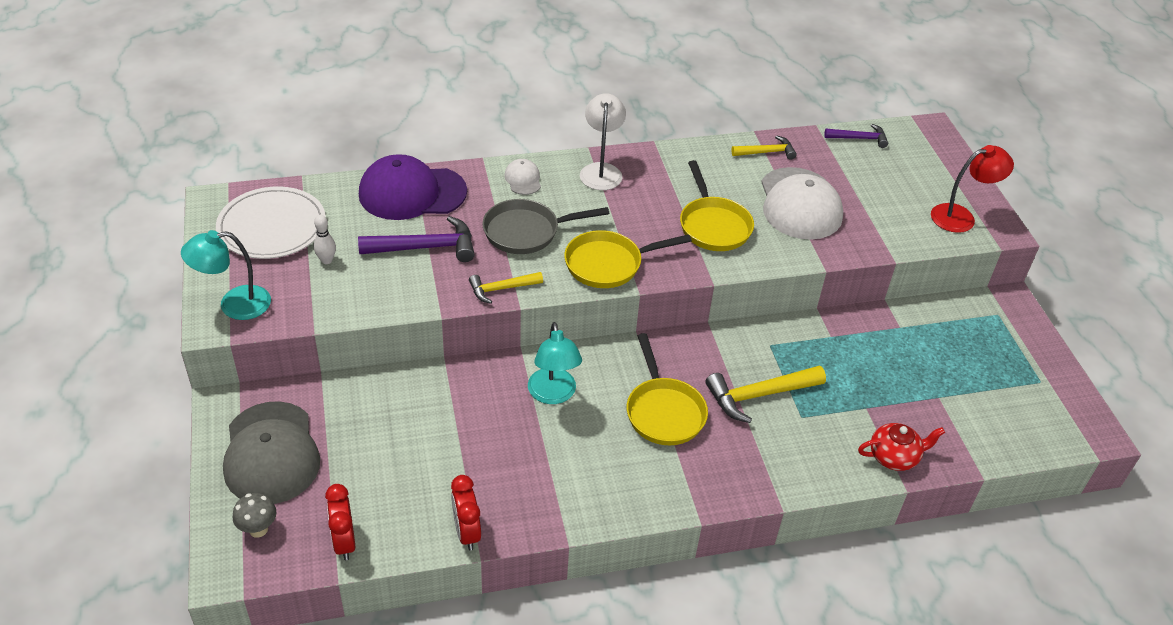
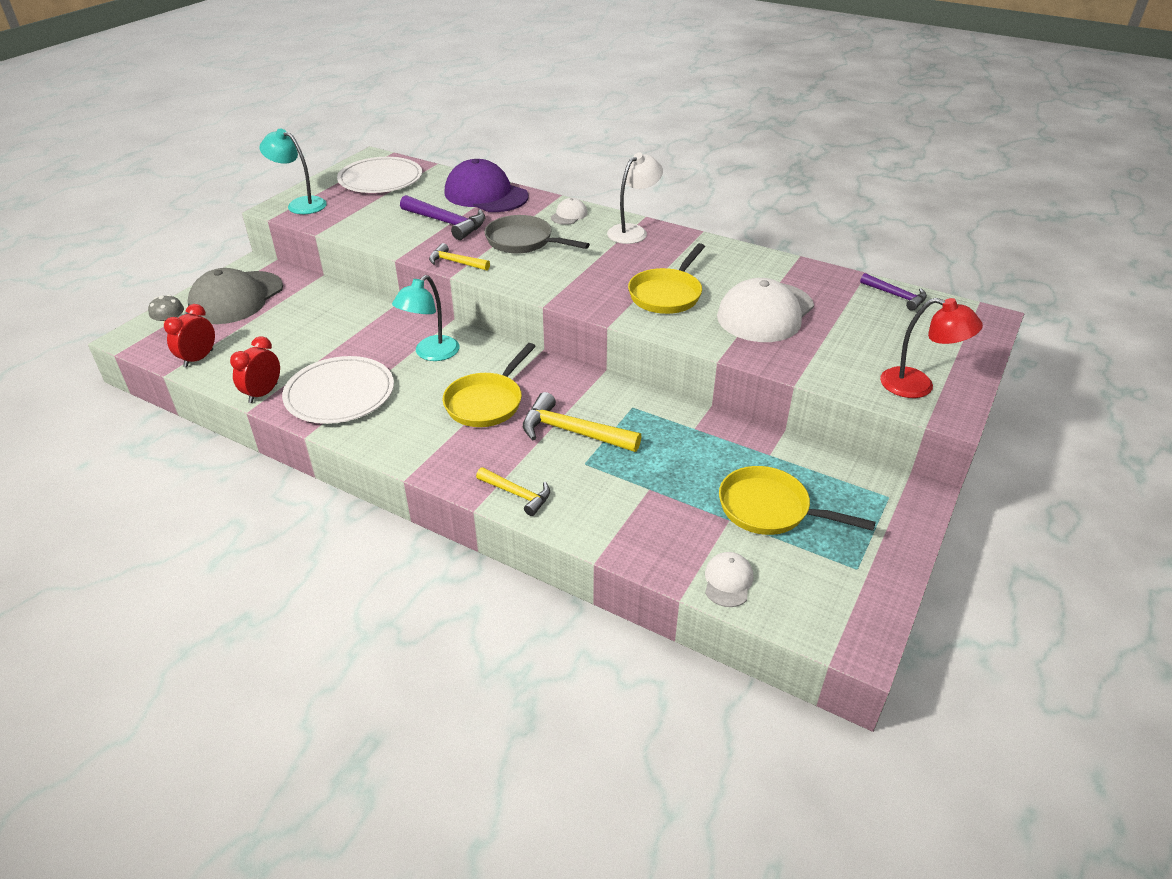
camera: 45 degrees right, 5 degrees down
(326, 260) = (381, 205): white bowling pin -> none
(535, 485) = (340, 394): none -> white plate
(608, 264) = (549, 281): yellow pan -> yellow pan (769, 509)
(766, 152) = (789, 271): yellow hammer -> yellow hammer (517, 494)
(894, 457) = (620, 534): red teapot -> none
(991, 444) = (728, 581): none -> white cap

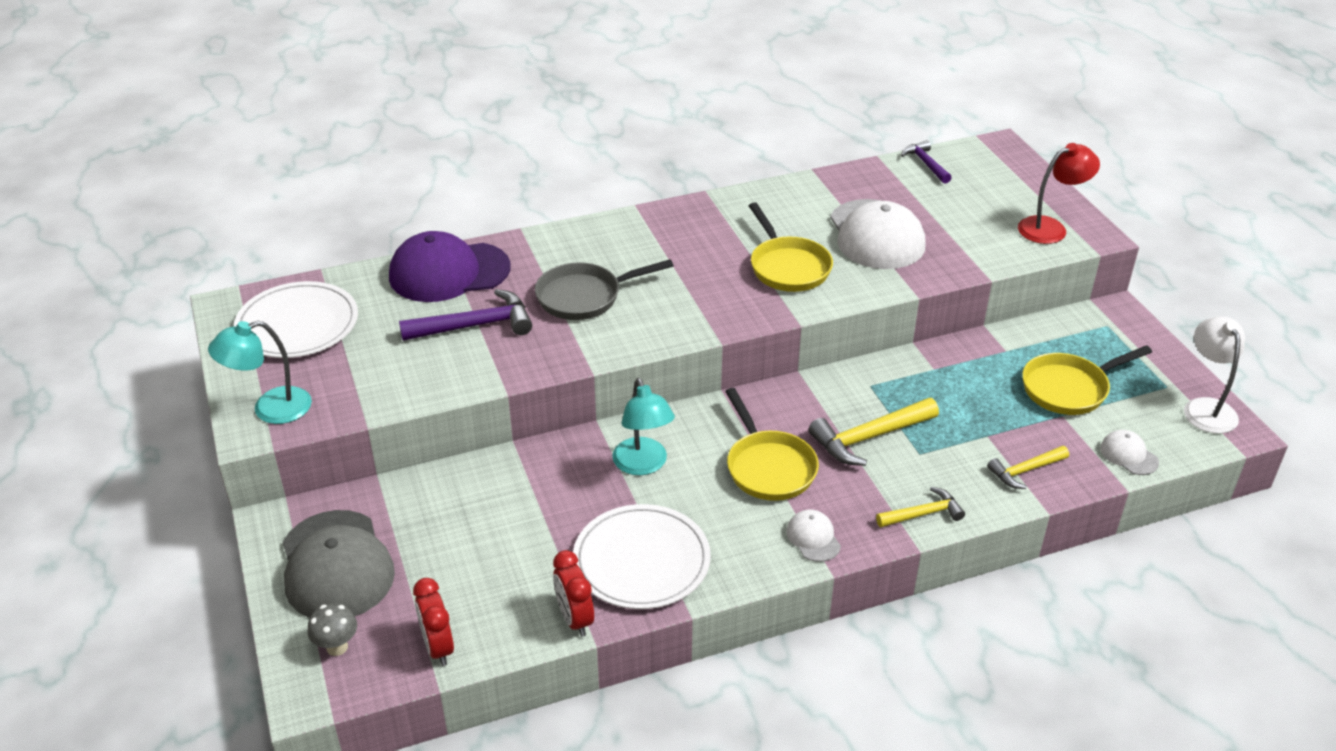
camera: 50 degrees left, 0 degrees up
(456, 262) = (569, 357): yellow hammer -> yellow hammer (1025, 471)
(569, 215) = (569, 244): white cap -> white cap (813, 538)
(633, 231) = (654, 226): white lamp -> white lamp (1206, 408)
(896, 296) = (926, 164): purple hammer -> purple hammer turned 105 degrees counterclockwise

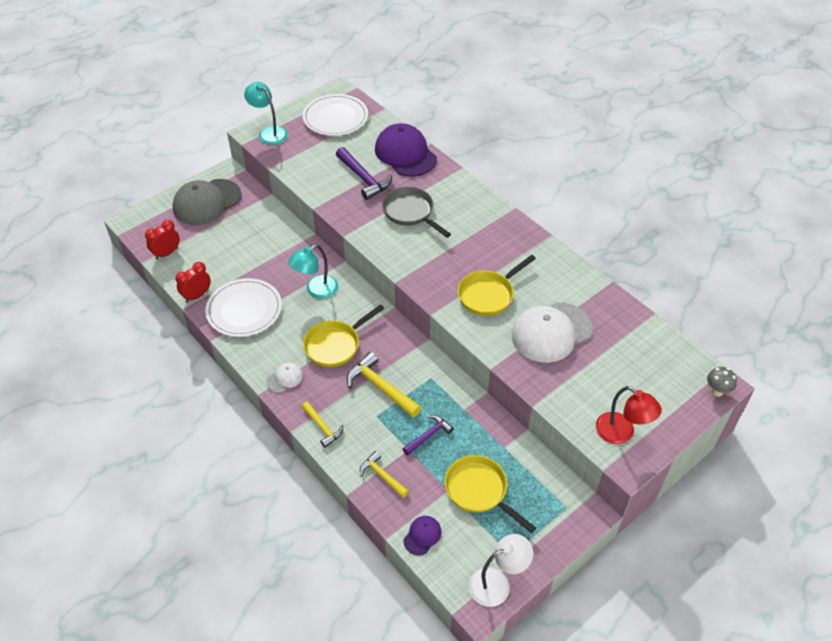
camera: 70 degrees right, 10 degrees up
(337, 647) = (158, 220): grey mushroom -> grey mushroom (717, 391)
(926, 164) = (662, 343): purple hammer -> purple hammer (428, 435)
(1128, 455) = (422, 535): white cap -> purple cap

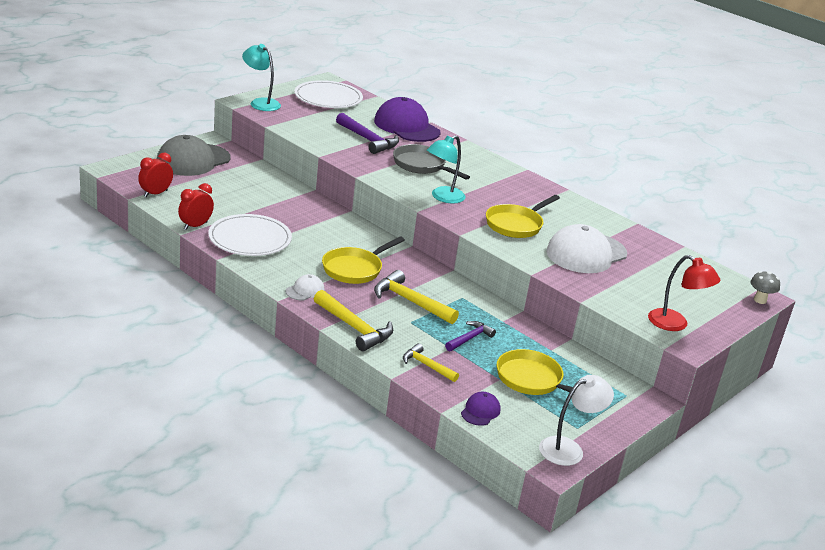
camera: 10 degrees left, 20 degrees down
(316, 290) = (325, 229): turquoise lamp -> turquoise lamp (443, 197)
(322, 427) = (354, 328): yellow hammer -> yellow hammer, size x1.62

